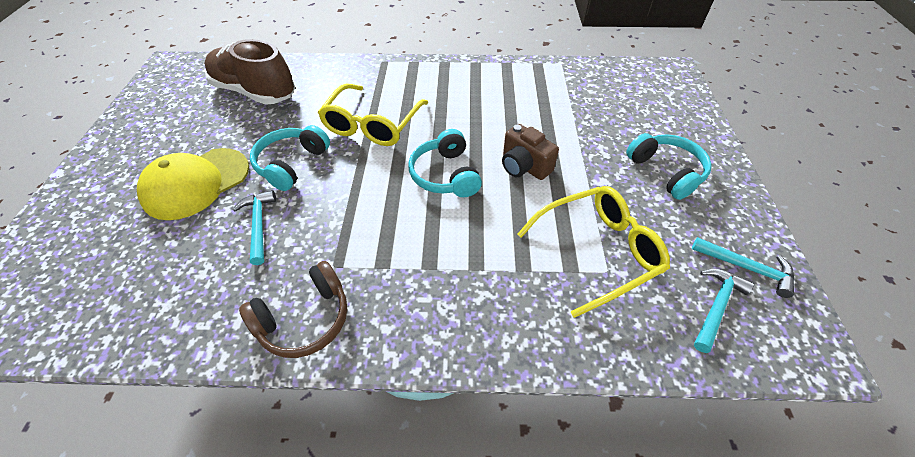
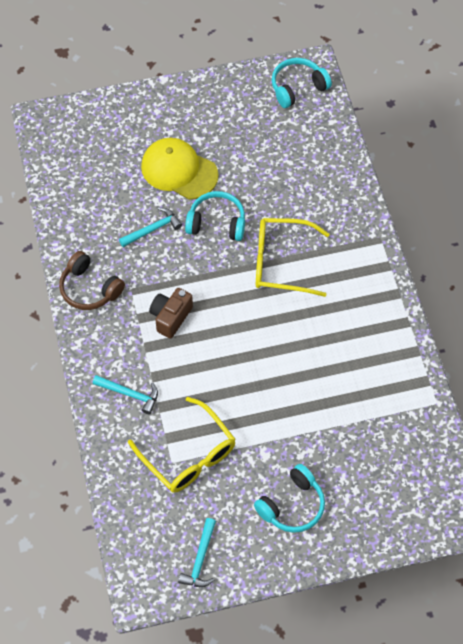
camera: 75 degrees right, 10 degrees up
(255, 92) = (296, 154): brown shoe -> none
(445, 175) = (237, 335): turquoise headphones -> turquoise headphones (298, 87)
(524, 166) = (264, 391): brown camera -> brown camera (170, 317)
(716, 306) = (160, 534): turquoise hammer -> turquoise hammer (130, 394)

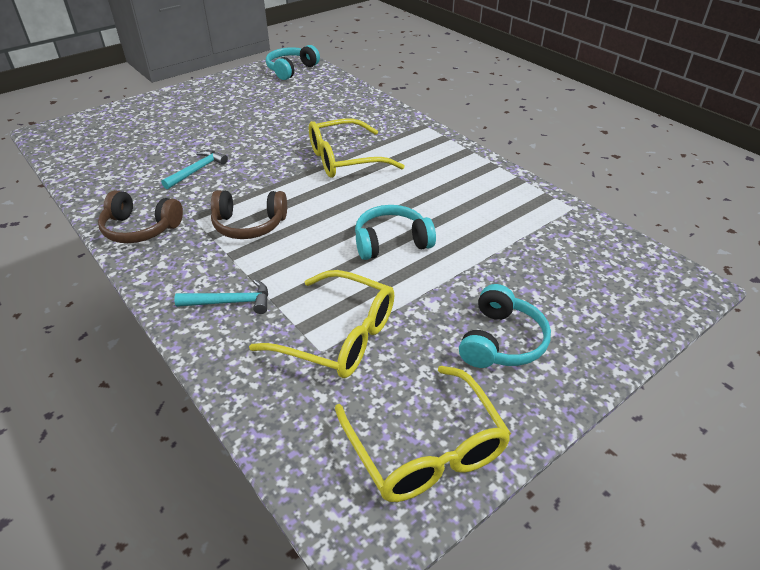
camera: 25 degrees left, 20 degrees down
(170, 317) = (249, 225): brown camera -> brown headphones
(179, 170) = (206, 131): yellow cap -> none
(200, 559) = (426, 449): turquoise hammer -> yellow glasses
(217, 223) = (263, 151): turquoise headphones -> turquoise headphones (391, 242)

